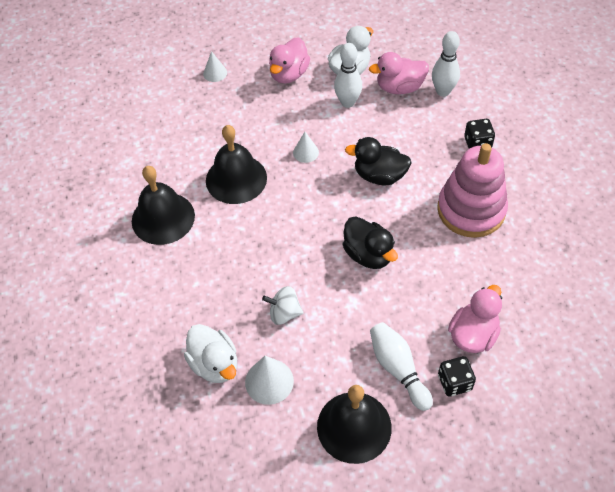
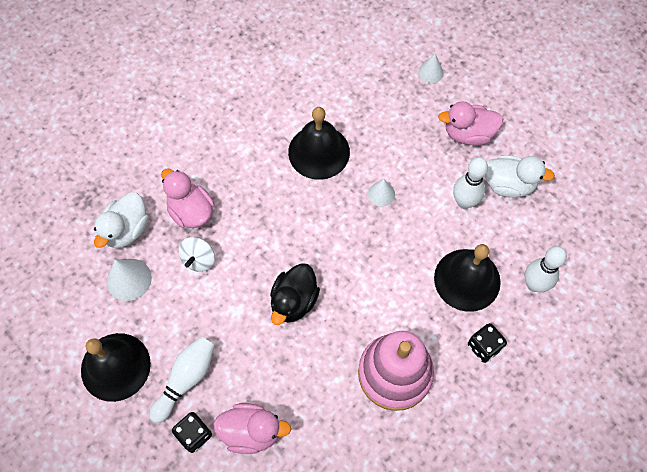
camera: 60 degrees right, 10 degrees up
(163, 218) = (247, 117): black bell -> black bell (467, 279)
(284, 313) = (199, 259): white spinning top -> white spinning top turned 135 degrees counterclockwise
(379, 176) = (390, 271): black duck -> none
(399, 87) = (513, 241): pink duck -> pink duck (191, 211)

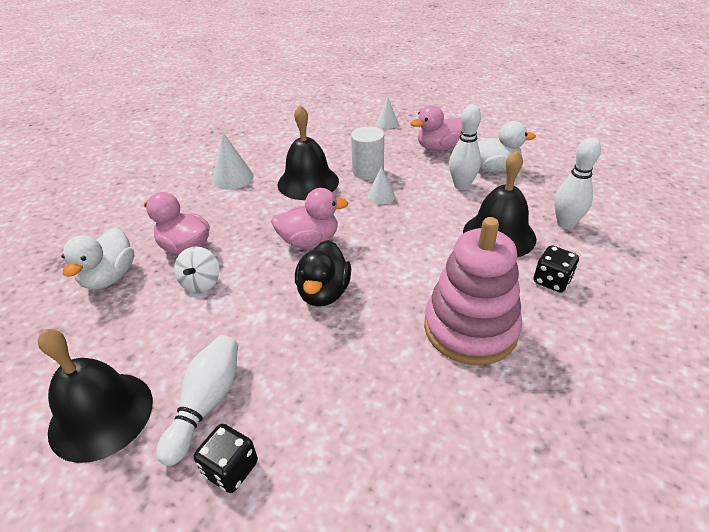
camera: 15 degrees left, 25 degrees down
(129, 279) = (115, 319): white cone -> white cone (233, 178)
(251, 431) = (314, 440): pink duck -> pink duck (309, 241)
(382, 151) = (368, 171): none -> white cylinder

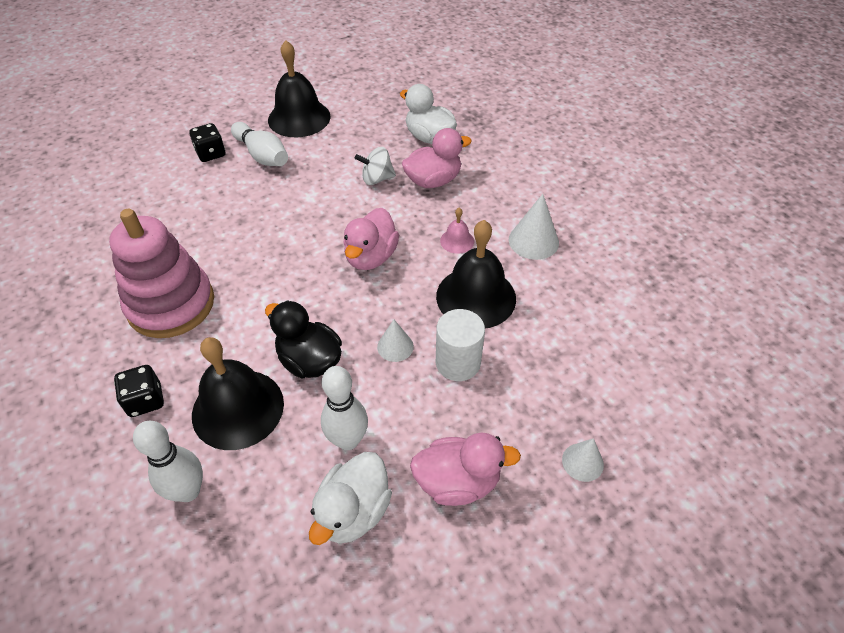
camera: 120 degrees right, 10 degrees up
(201, 283) = (377, 179): white spinning top -> white spinning top turned 45 degrees counterclockwise
(257, 208) = (457, 241): none -> pink bell
(324, 293) = (297, 239): black duck -> black duck (309, 360)
(439, 148) = (457, 482): pink duck -> pink duck turned 75 degrees clockwise

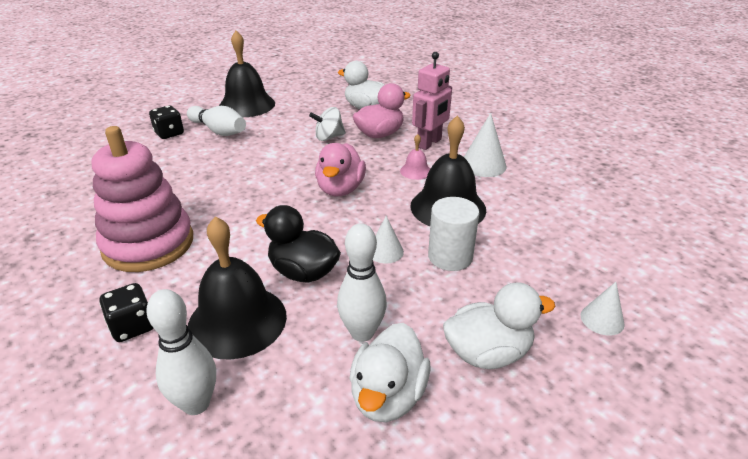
camera: 10 degrees left, 15 degrees down
(457, 482) = (488, 353): pink duck -> white duck
(484, 201) = (429, 143): none -> pink robot

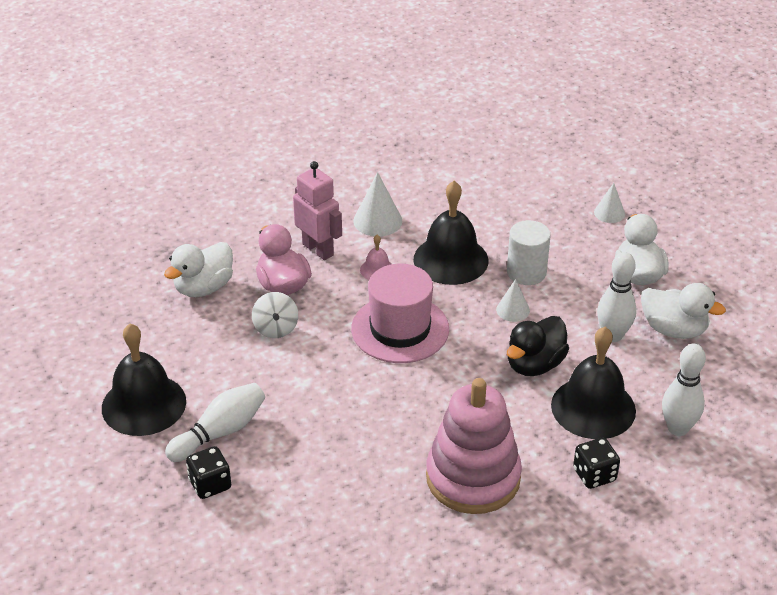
camera: 80 degrees left, 5 degrees up
(340, 189) = (400, 329): pink duck -> pink hat

